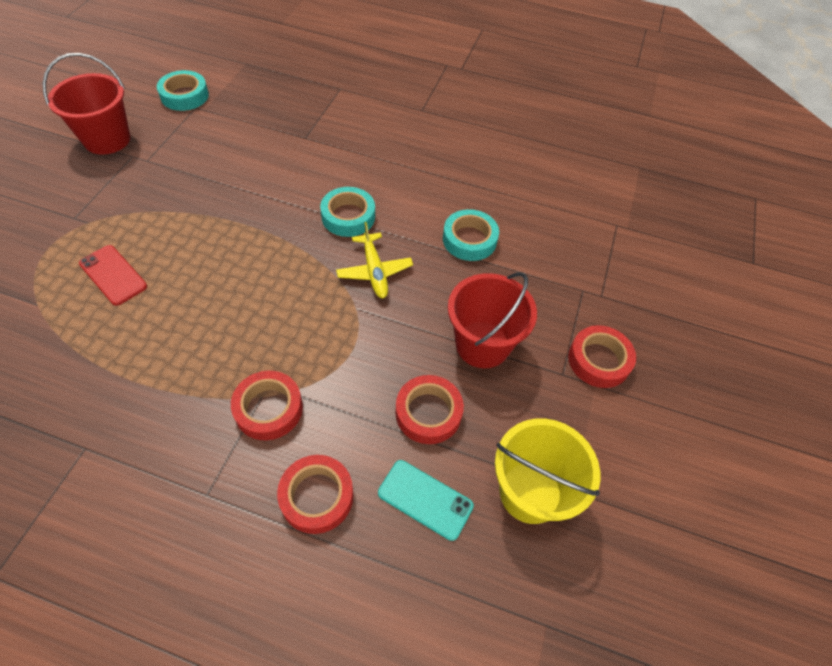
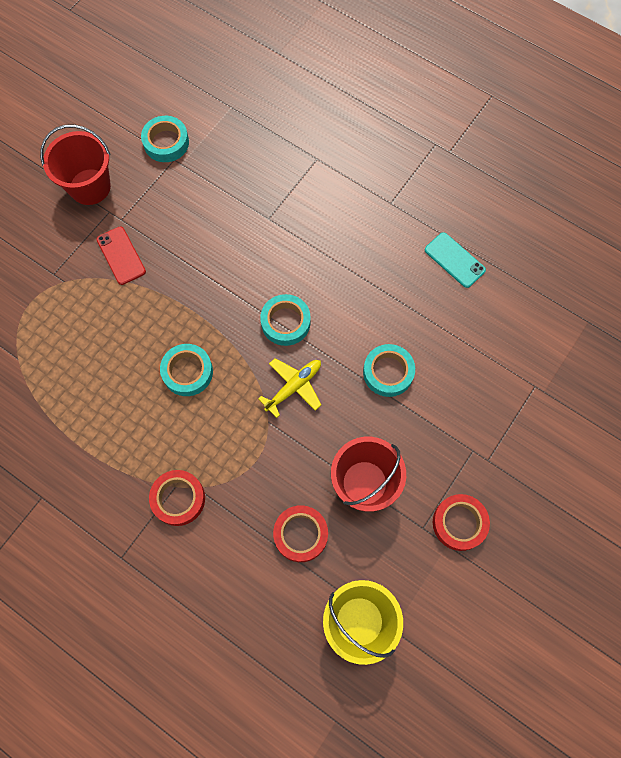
camera: 20 degrees right, 15 degrees up
(113, 275) = (78, 342): red phone -> red phone (121, 255)
(250, 279) = (187, 372): none -> turquoise tape
(317, 496) = (198, 581): red tape -> none
(374, 271) = (293, 387): yellow plane -> yellow plane turned 135 degrees counterclockwise
(425, 499) = (277, 605): turquoise phone -> turquoise phone (454, 260)

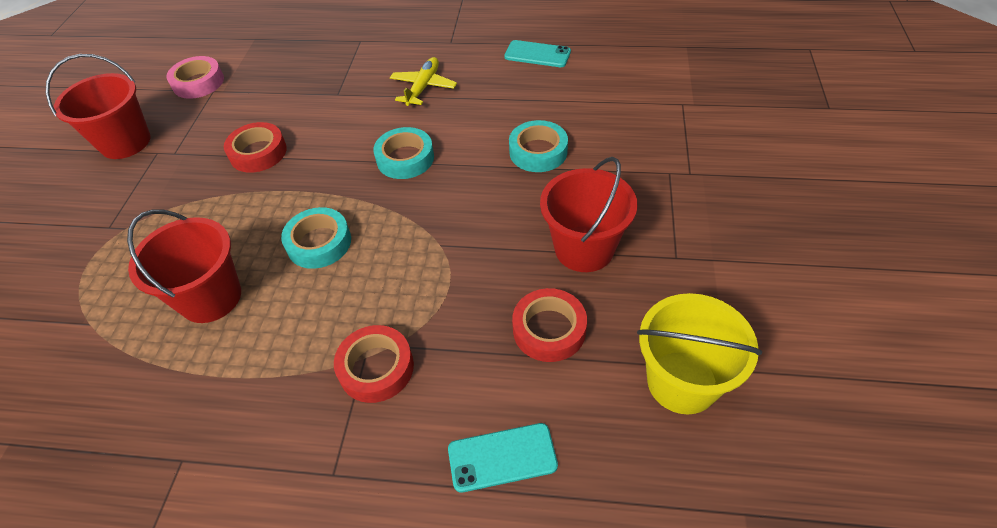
camera: 25 degrees left, 20 degrees down
(99, 380) = (211, 297): none -> red bucket
(121, 255) = (187, 180): red phone -> none
(166, 142) = (198, 82): turquoise tape -> pink tape
(221, 605) = (502, 457): none -> turquoise phone
(293, 387) = (448, 204): yellow plane -> yellow plane (423, 87)
(459, 523) = (708, 235): red tape -> red tape (258, 153)

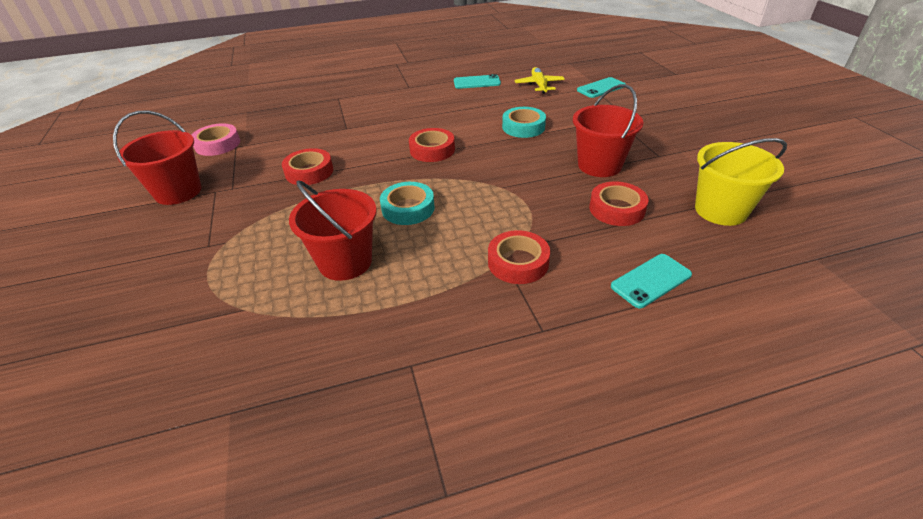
camera: 25 degrees left, 10 degrees down
(405, 158) = (432, 150): turquoise tape -> red tape
(423, 87) = (410, 112): yellow plane -> yellow plane (539, 85)
(694, 108) = (601, 88): none -> turquoise phone

